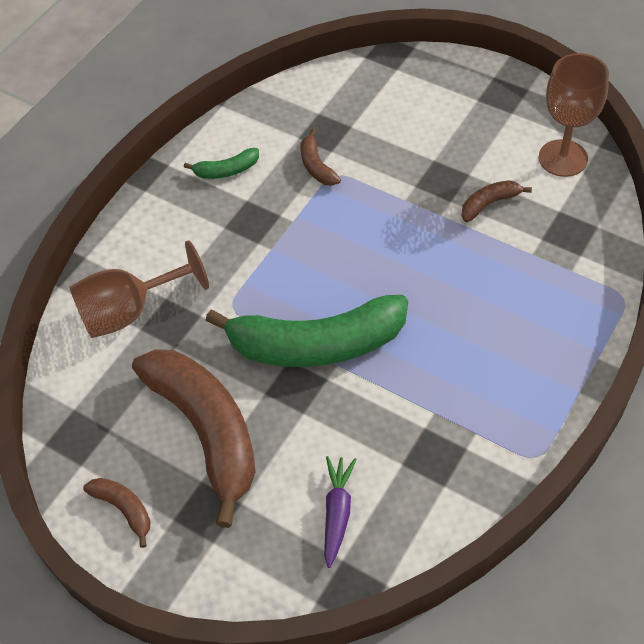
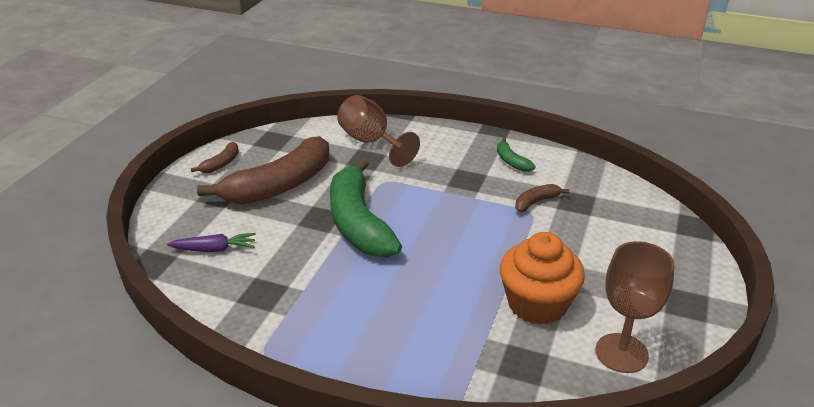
camera: 75 degrees right, 20 degrees down
(489, 204) = (537, 304): brown banana -> orange cupcake

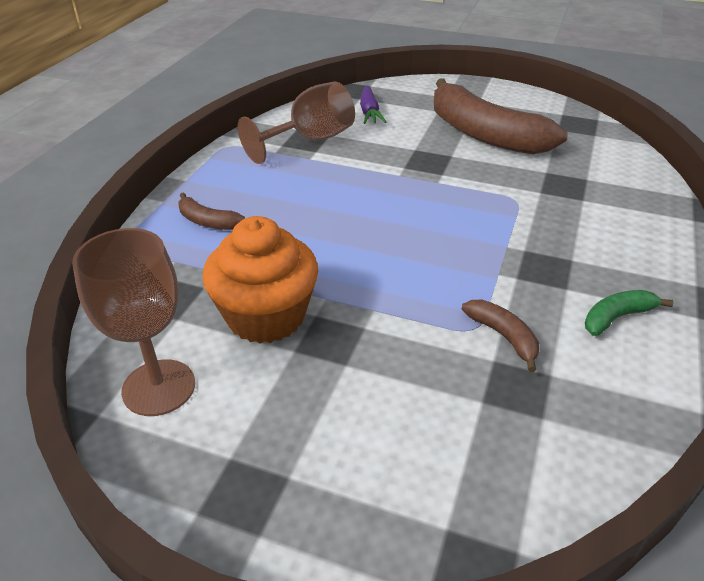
camera: 90 degrees right, 5 degrees up
(221, 164) = (515, 101): brown banana -> brown banana (207, 221)
(358, 223) = (422, 184): green banana -> none
(371, 142) = (607, 187): brown goblet -> brown goblet (310, 140)

